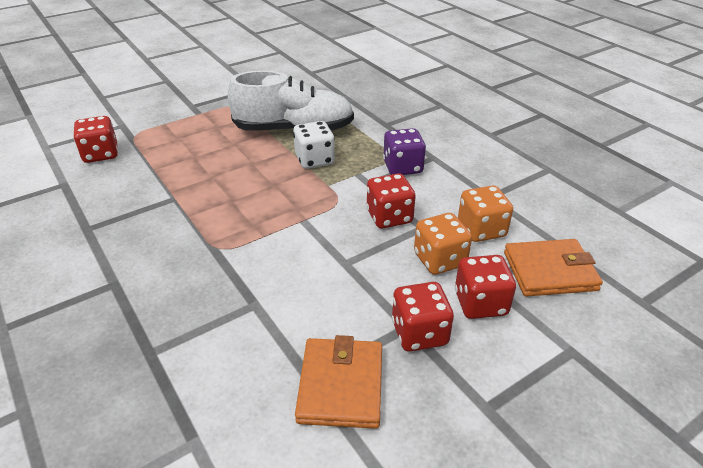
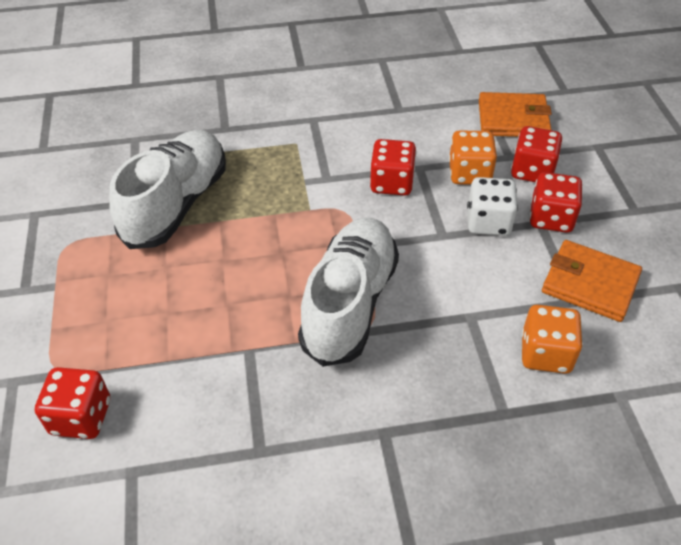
camera: 65 degrees left, 10 degrees up
(237, 231) = (350, 303): none -> white shoe
(314, 160) = (255, 205): white dice -> white dice (488, 222)
(402, 167) = (316, 145): purple dice -> none
(481, 230) = (443, 133): orange dice -> orange dice (545, 353)
(549, 271) = (513, 119): orange wallet -> orange wallet turned 75 degrees clockwise

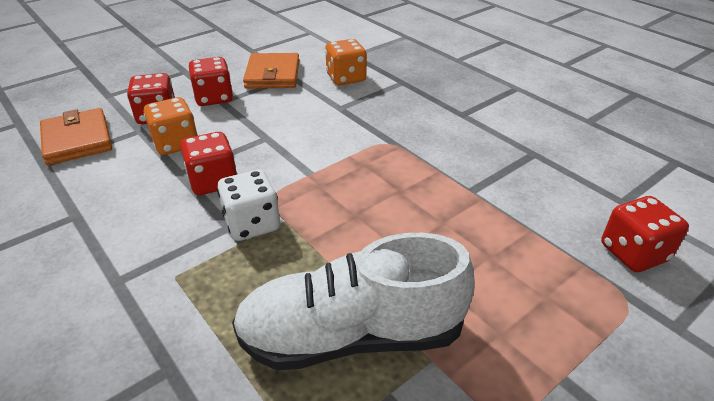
camera: 120 degrees left, 10 degrees down
(350, 303) = (377, 158): white shoe -> none
(488, 222) = (236, 121): white dice -> white dice (252, 224)

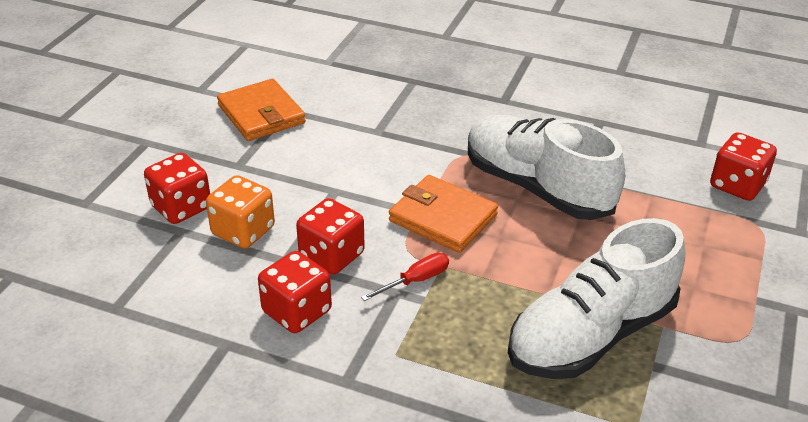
camera: 30 degrees left, 0 degrees up
(77, 140) = (119, 268): orange wallet -> orange wallet (443, 218)
(214, 98) = (224, 164): red dice -> red dice (297, 311)
(252, 224) = (415, 280): white dice -> red screwdriver
(346, 78) = (349, 94): orange dice -> none
(426, 187) = (537, 187): none -> white shoe

